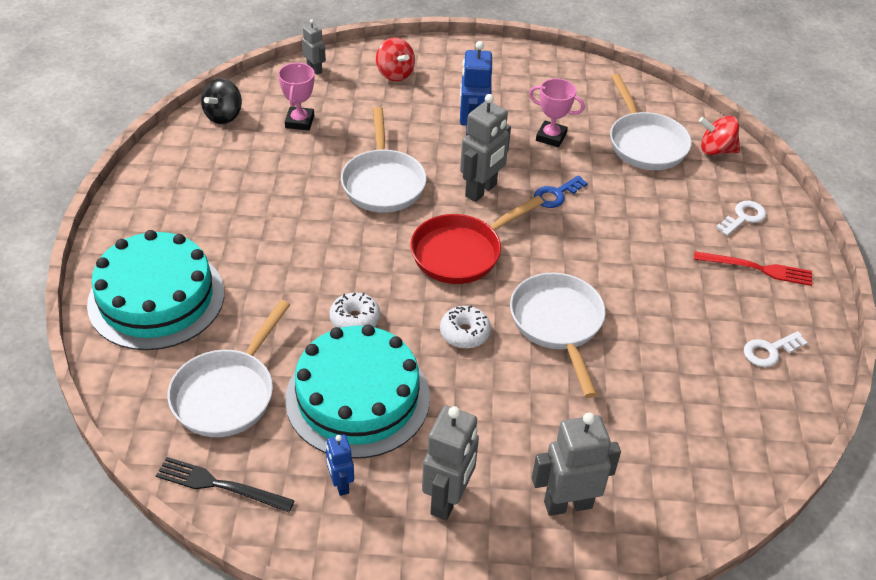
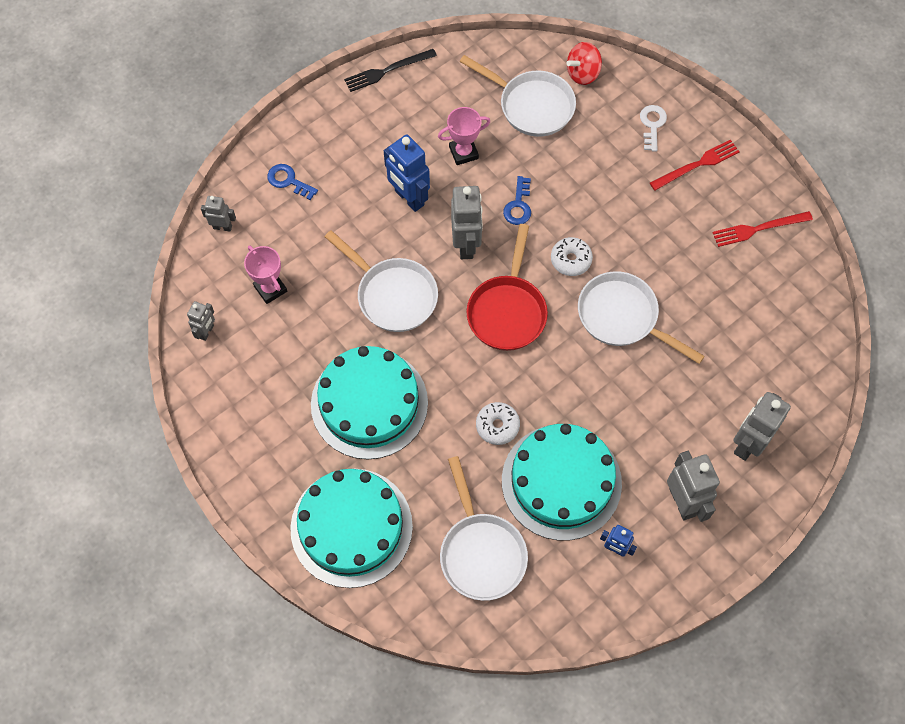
camera: 40 degrees left, 20 degrees up
(220, 485) = (548, 615): black fork -> black fork (387, 71)
(223, 116) = (207, 332): black spinning top -> grey robot
(276, 233) = (369, 403): none -> turquoise cake
(395, 74) = (288, 181): red spinning top -> blue key
(464, 333) = (574, 375): white donut -> white donut (571, 260)
(769, 351) = (758, 229): white key -> red fork

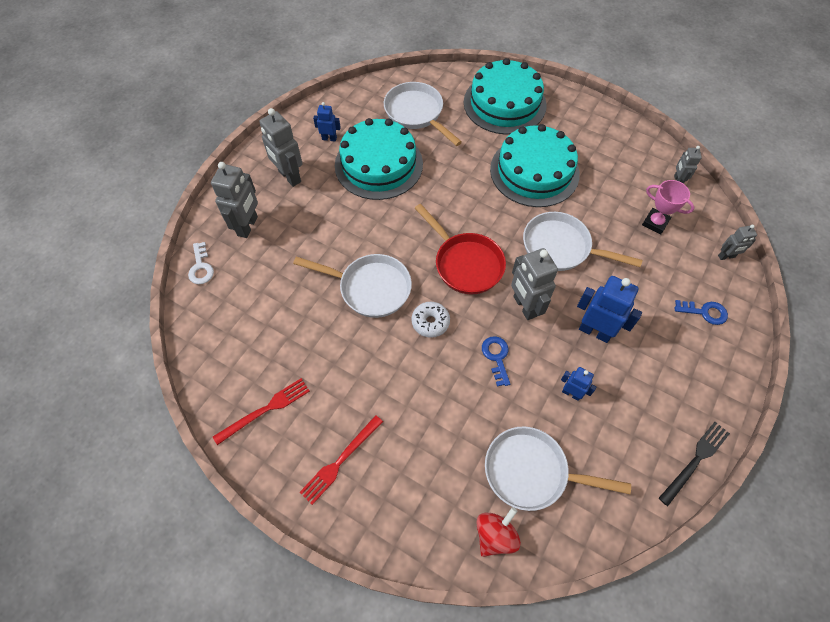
camera: 160 degrees right, 5 degrees down
(463, 153) = (571, 393): pink trophy -> blue robot
(497, 426) = (437, 184): white donut -> none
(507, 311) = (465, 264): red pan -> red pan turned 150 degrees clockwise
(652, 125) = (399, 494): white key -> white key (201, 267)

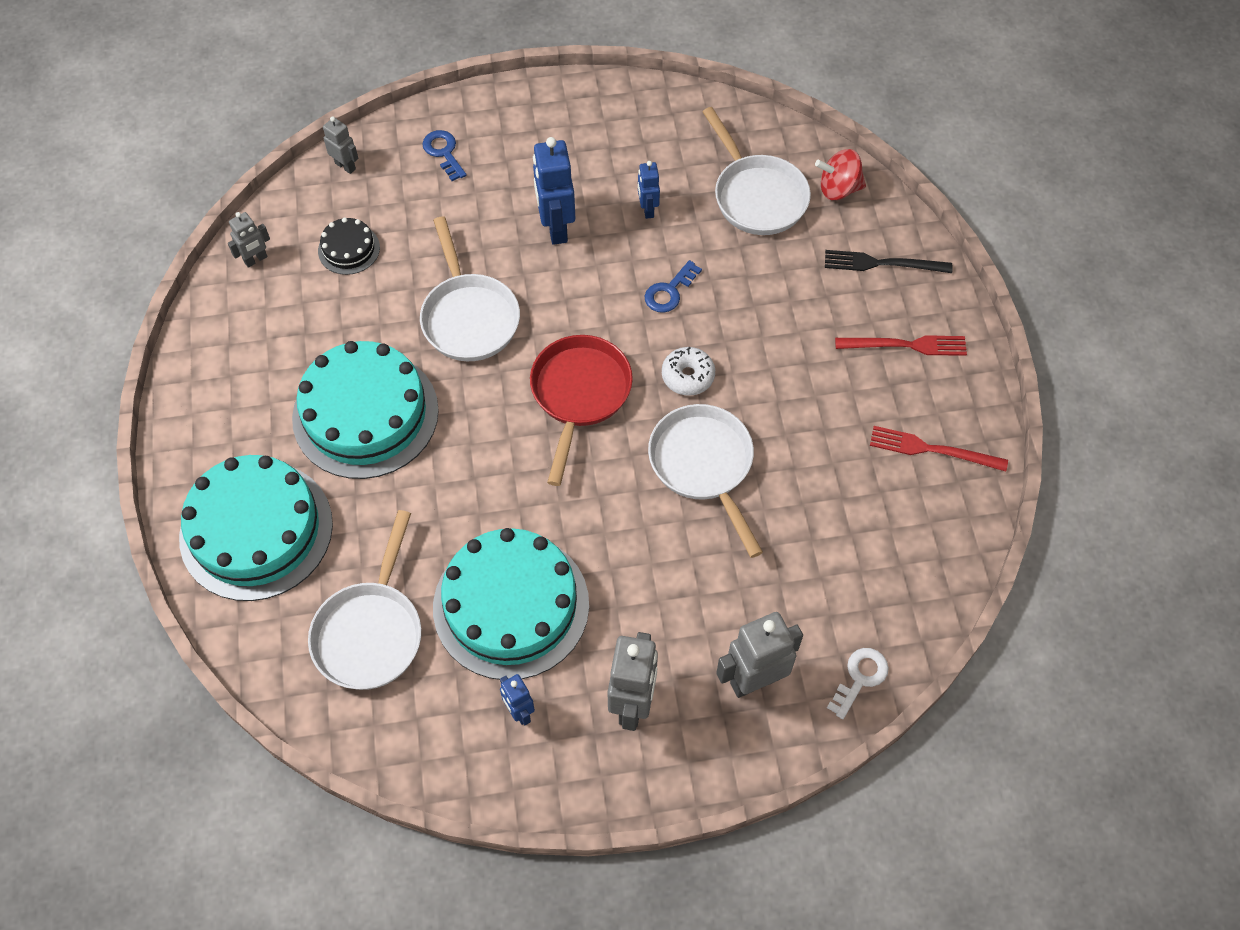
camera: 130 degrees left, 0 degrees up
(524, 306) = (583, 304): grey robot -> none
(655, 223) = (349, 249): pink trophy -> black cake
(695, 460) = (624, 91): black fork -> black fork (882, 263)

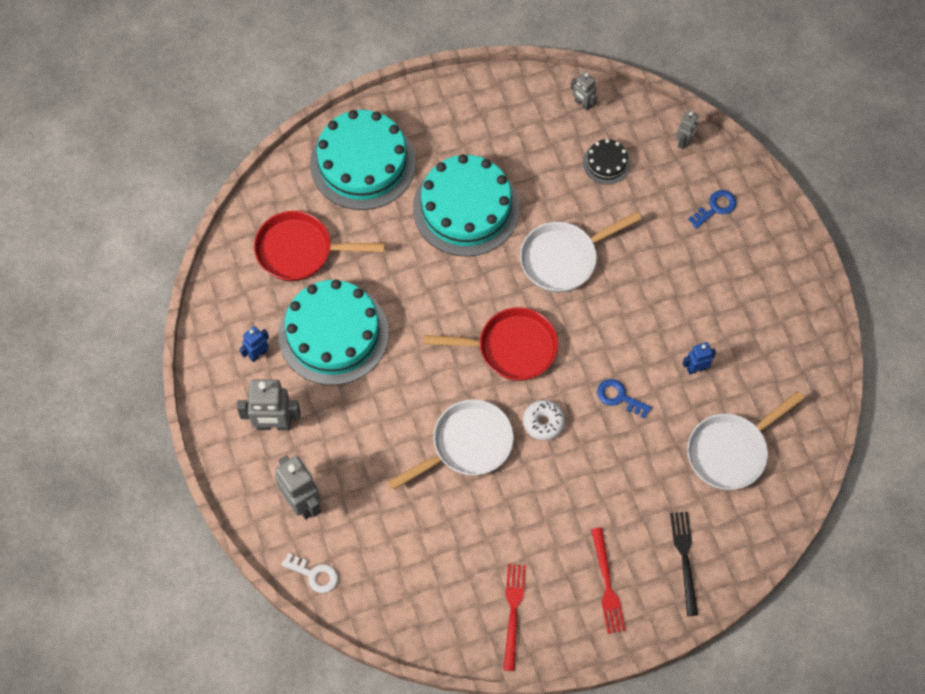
camera: 80 degrees right, 5 degrees up
(370, 632) = (300, 250): white pan -> red pan
(556, 228) = (661, 303): blue robot -> none
(838, 189) = (755, 516): red spinning top -> none

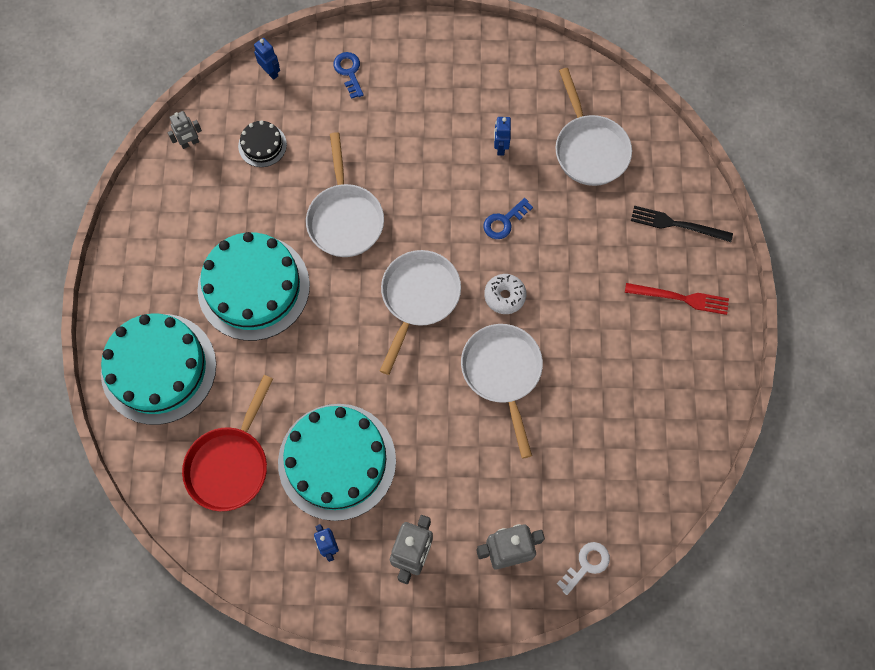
camera: 70 degrees left, 5 degrees up
(511, 348) = (418, 298): red pan -> white pan
(513, 612) = (682, 390): red fork -> none
(684, 142) = (271, 72): grey robot -> blue robot

